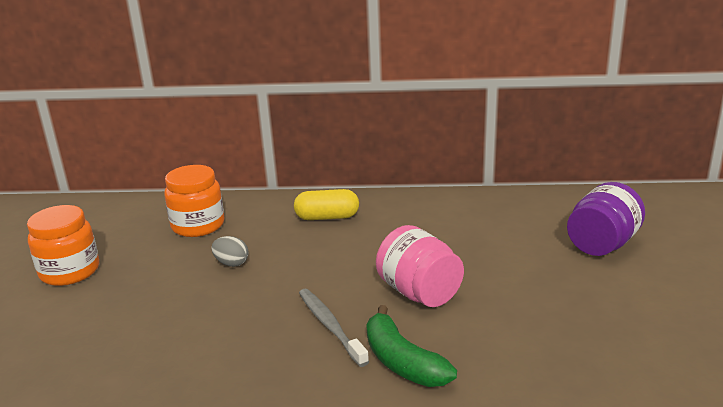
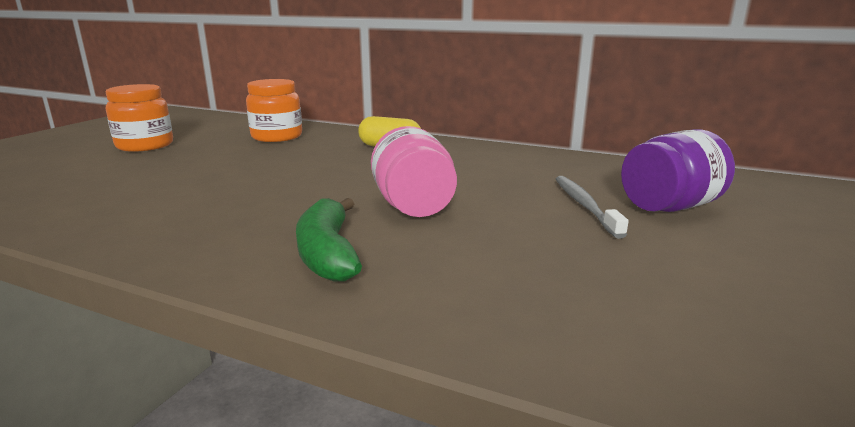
camera: 20 degrees right, 5 degrees down
(231, 263) = (269, 160): grey egg -> none
(330, 326) = (294, 213): grey toothbrush -> grey toothbrush (585, 206)

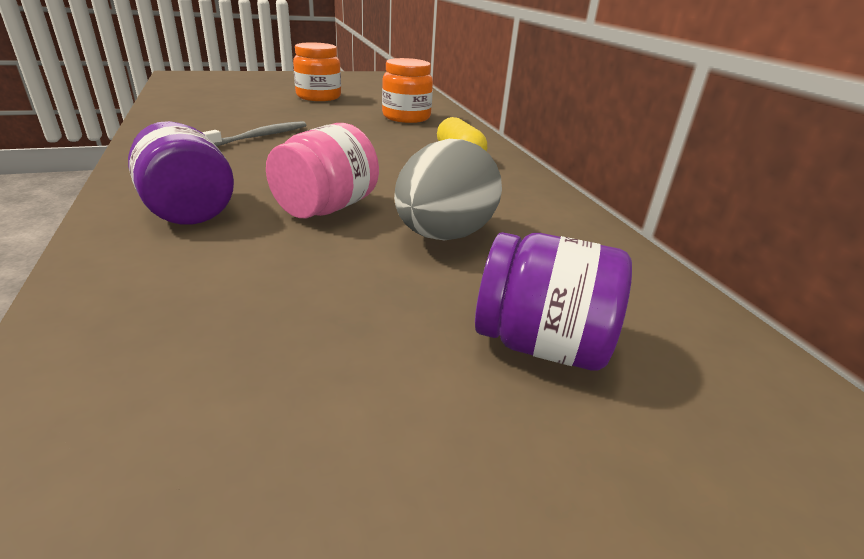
camera: 45 degrees right, 10 degrees up
(327, 254) = (188, 209): green banana -> purple jar
(513, 188) = (443, 235): none -> grey egg
(585, 206) = (454, 286): grey toothbrush -> grey toothbrush (258, 137)

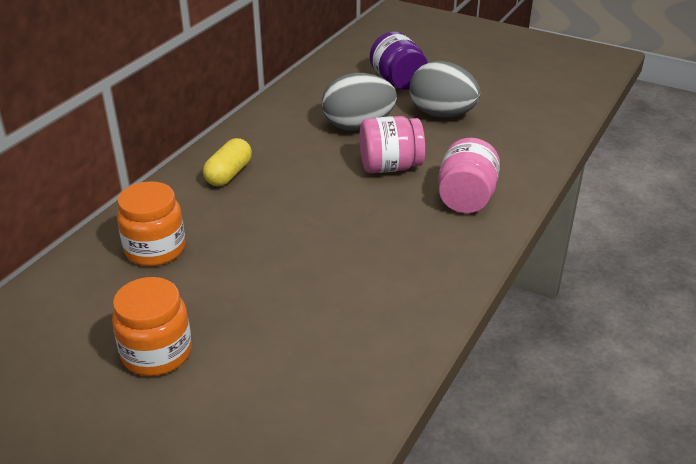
camera: 130 degrees left, 5 degrees up
(188, 209) = (466, 199): purple jar -> pink jar
(258, 137) = (341, 272): grey toothbrush -> none
(358, 311) = (442, 114): none -> grey egg

